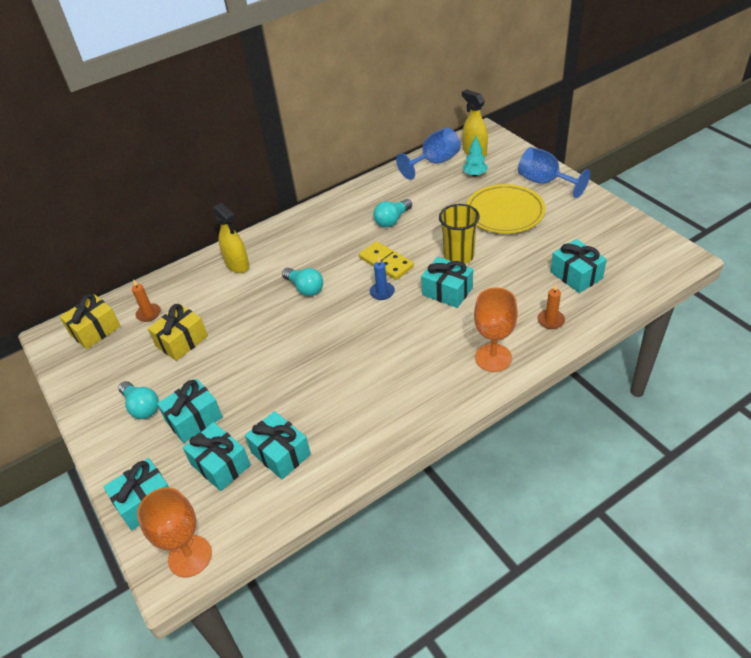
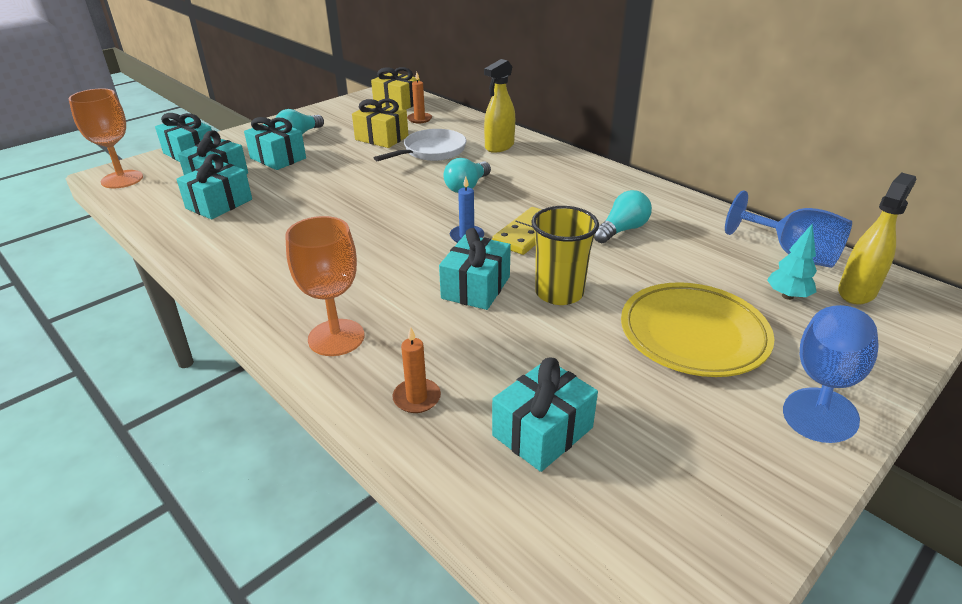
camera: 75 degrees right, 10 degrees down
(228, 307) = (431, 151): none -> white pan
(392, 220) = (622, 230): turquoise light bulb -> turquoise light bulb turned 105 degrees clockwise

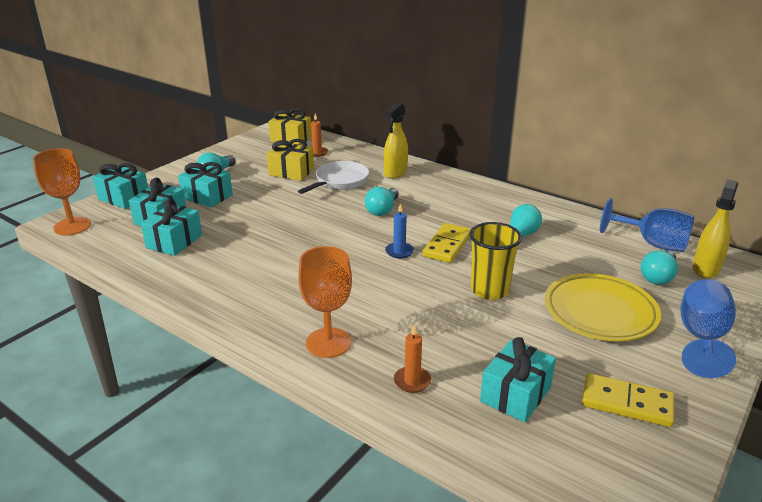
camera: 10 degrees left, 5 degrees down
(476, 287) = (423, 292): turquoise gift -> none
(690, 463) = (627, 403): none -> yellow domino
(787, 296) = (658, 276): turquoise tree -> turquoise light bulb

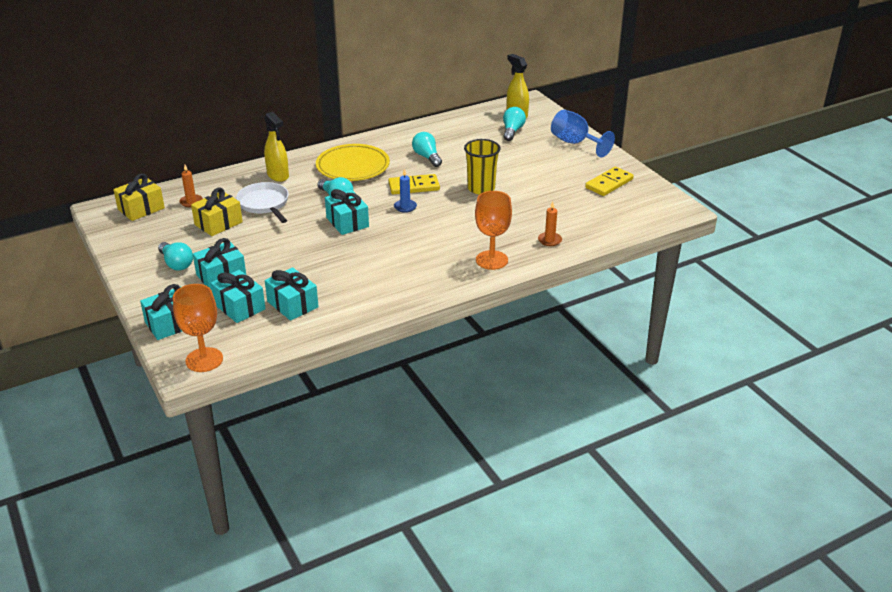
camera: 65 degrees left, 5 degrees up
(447, 245) = (414, 187): yellow domino -> yellow domino turned 60 degrees counterclockwise
(515, 394) = (582, 212): turquoise gift -> turquoise gift (347, 222)
(600, 312) = (531, 162): yellow plate -> yellow plate (353, 167)
(652, 244) = (477, 118): blue goblet -> none
(658, 276) = (512, 131): turquoise light bulb -> turquoise light bulb turned 135 degrees counterclockwise

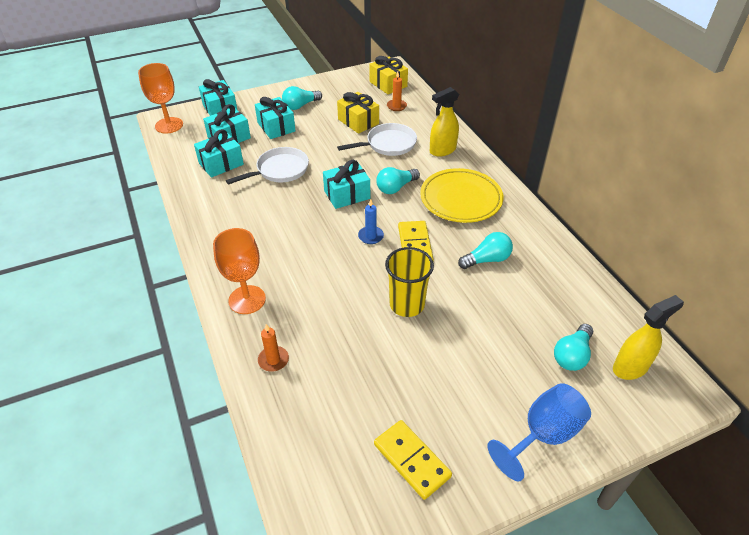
camera: 95 degrees right, 10 degrees up
(306, 264) = (279, 170): none -> white pan
(512, 131) = (572, 355): turquoise light bulb -> turquoise light bulb turned 105 degrees clockwise

